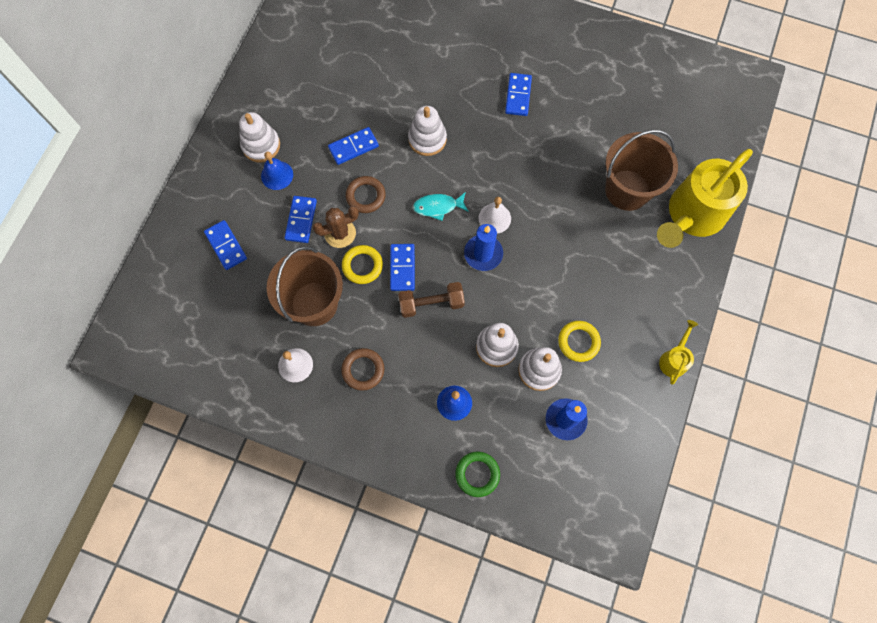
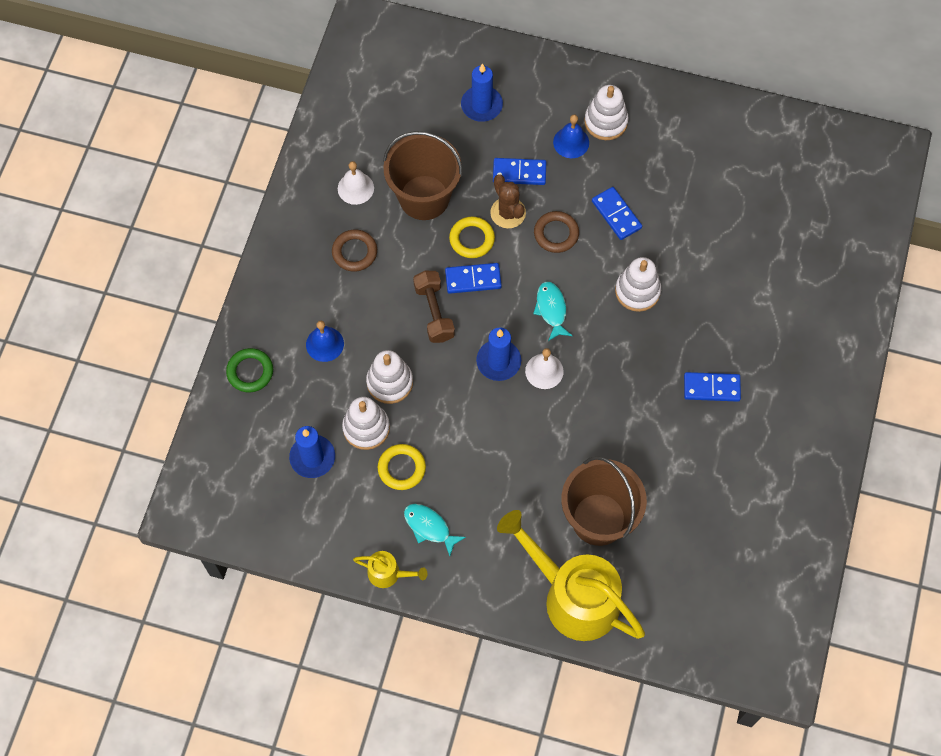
camera: 85 degrees right, 5 degrees down
(226, 246) = (481, 105): blue domino -> blue candle
(632, 322) = (429, 527): none -> turquoise fish

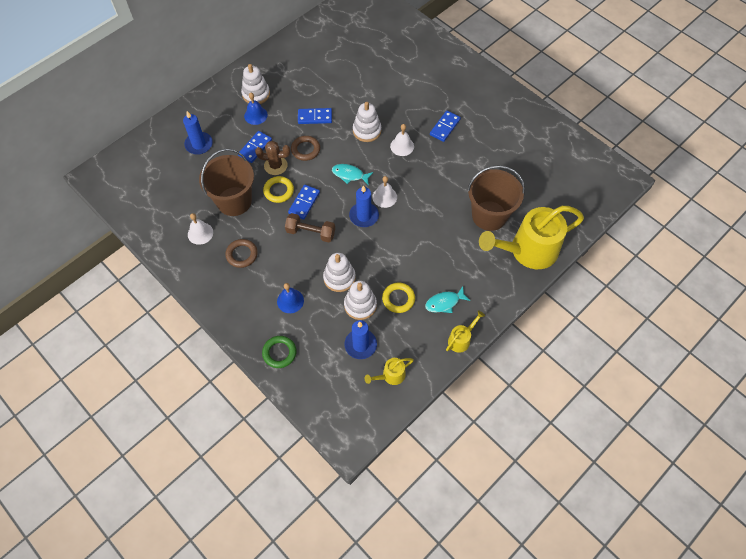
camera: 60 degrees left, 5 degrees down
(291, 514) = (390, 376): none -> yellow watering can
(641, 349) = (402, 146): none -> white bell

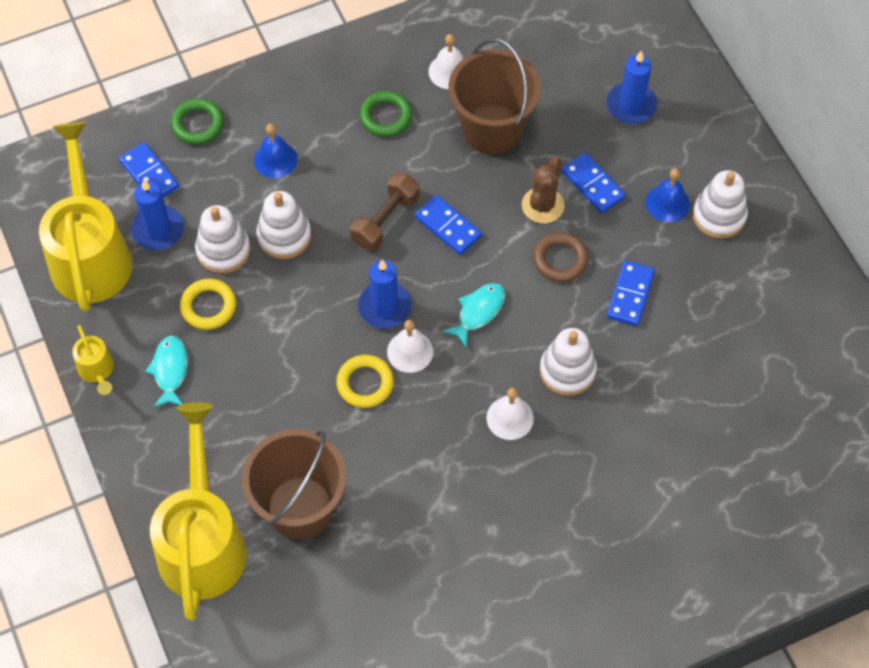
camera: 110 degrees right, 0 degrees up
(242, 254) = (386, 116): brown ring -> green ring
(278, 191) = (487, 196): yellow ring -> yellow ring (365, 383)
(390, 376) = (90, 253): yellow watering can -> yellow watering can, size x2.29
(445, 127) = (526, 510): blue domino -> blue domino (149, 174)

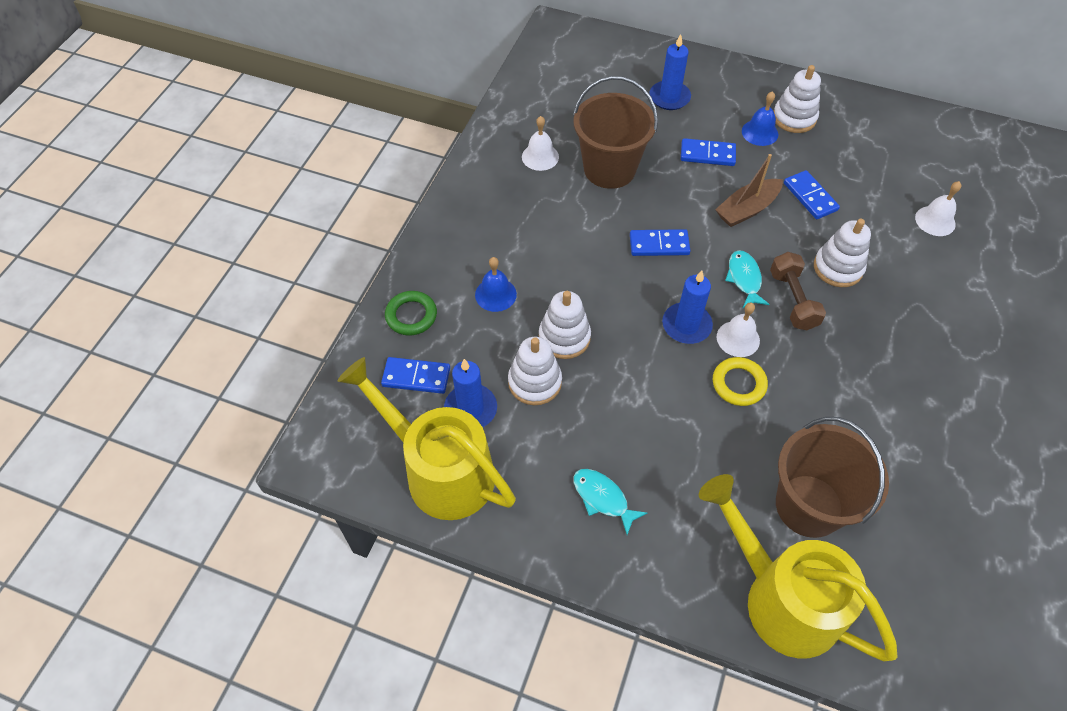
camera: 45 degrees left, 5 degrees down
(97, 371) = (551, 550): yellow watering can -> none
(208, 306) = (573, 429): yellow ring -> none
(385, 220) = (616, 272): brown dumbbell -> brown dumbbell (792, 300)
(386, 116) = (535, 212): green ring -> none
(510, 418) = (847, 324): white bell -> white bell (935, 221)
(543, 205) = (696, 188): brown cactus -> none
(560, 259) = (747, 209): brown ring -> brown boat

